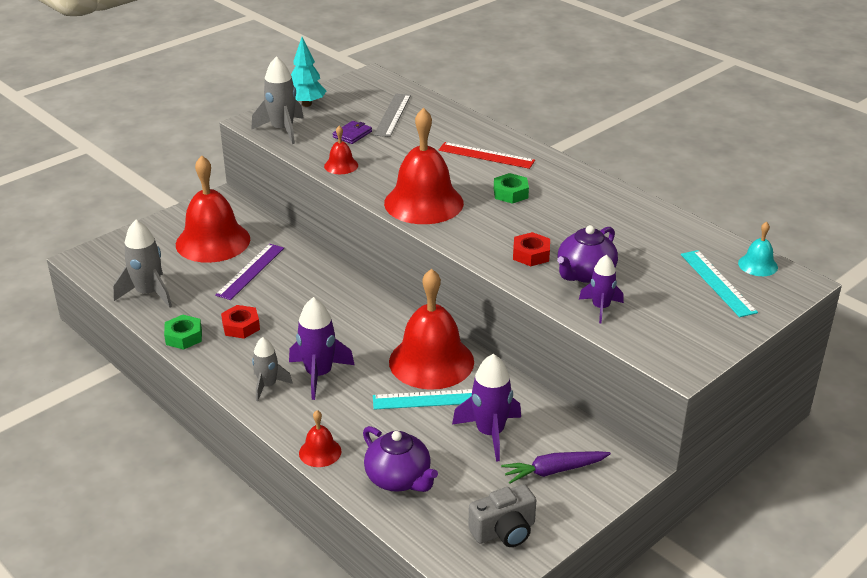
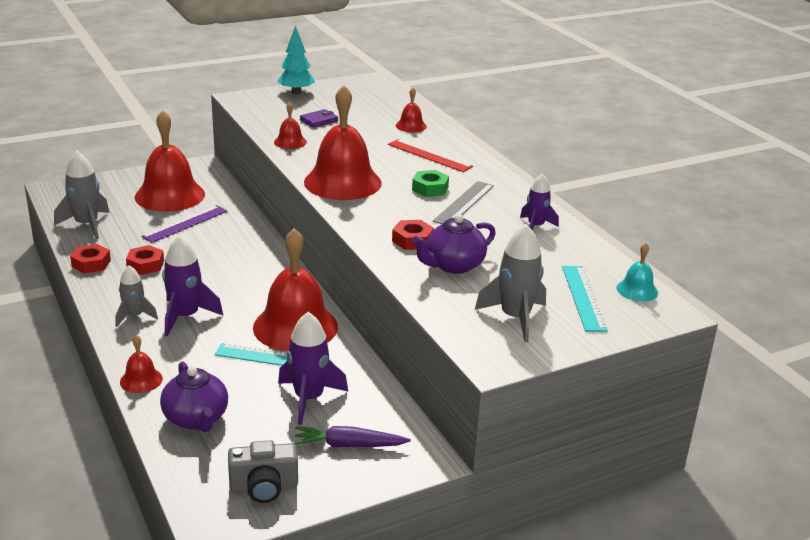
camera: 15 degrees right, 5 degrees down
(184, 337) = (91, 263): green nut -> red nut
(282, 130) = (260, 108): grey rocket -> grey rocket (515, 318)
(392, 115) = (366, 111): grey ruler -> grey ruler (464, 203)
(446, 124) = (411, 126): none -> red bell
(600, 308) = (448, 296): purple rocket -> purple rocket (535, 226)

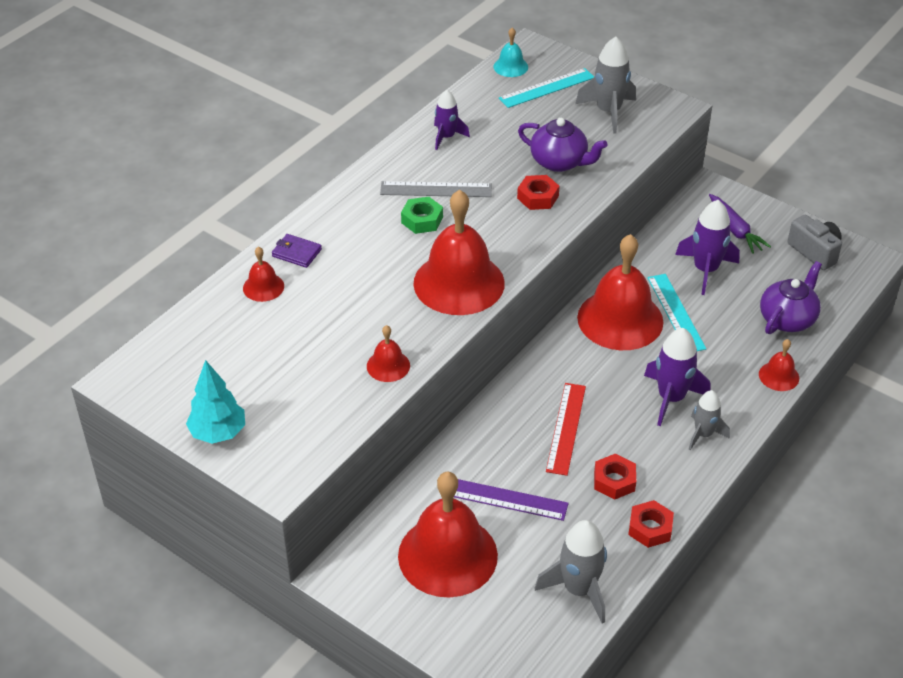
camera: 115 degrees left, 15 degrees up
(319, 120) = (303, 369): purple wallet -> purple wallet (296, 253)
(429, 155) = (339, 246): red ruler -> red ruler (566, 428)

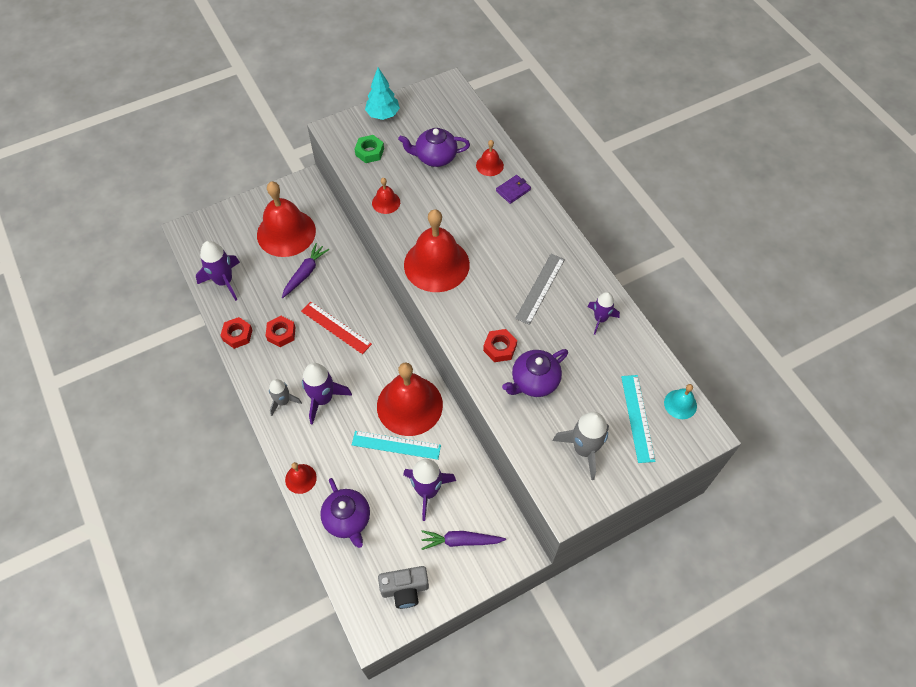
camera: 115 degrees right, 15 degrees up
(277, 345) = (435, 157): none -> purple teapot
(422, 220) = (511, 268): green nut -> green nut (369, 152)
(504, 499) = (305, 273): purple ruler -> purple carrot
(579, 589) = (224, 281): grey rocket -> purple rocket

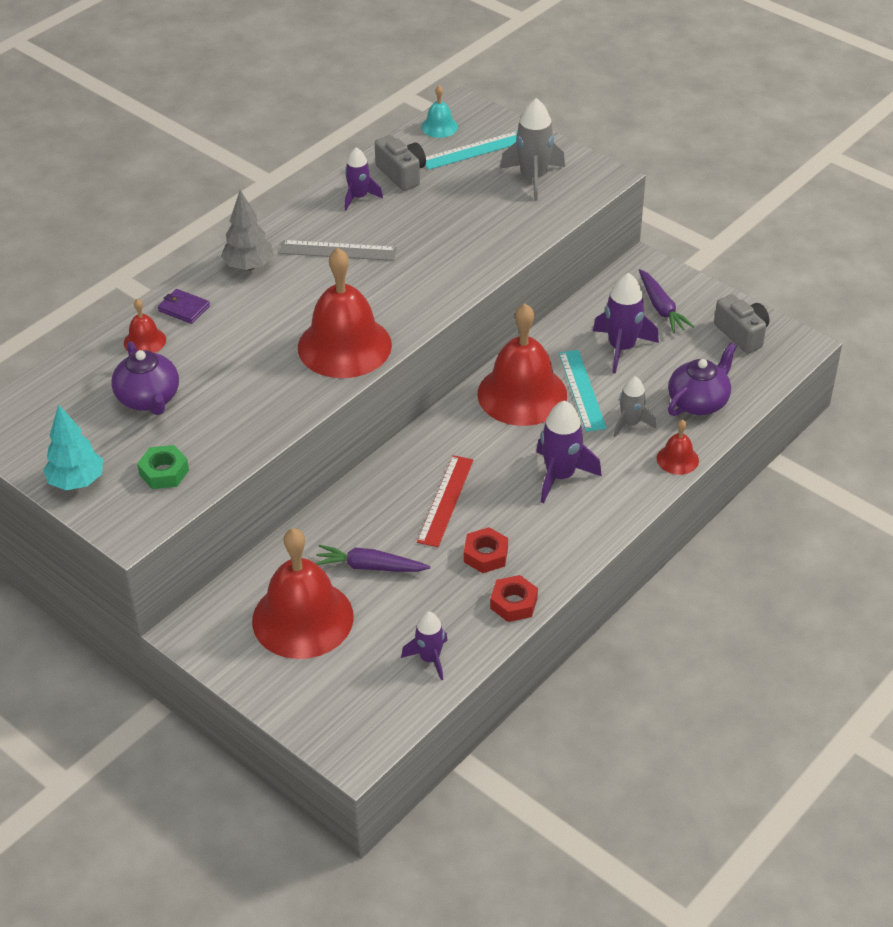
camera: 110 degrees left, 15 degrees down
(224, 281) = (430, 658): purple rocket -> purple rocket, size x0.64
(283, 401) = (587, 514): grey rocket -> grey rocket (630, 423)
(386, 202) = (258, 424): red bell -> none
(500, 348) = (442, 263): red nut -> none
(534, 381) = (472, 228): purple teapot -> none
(543, 233) = (249, 266): none -> grey tree
(621, 356) = (402, 174): none -> grey camera

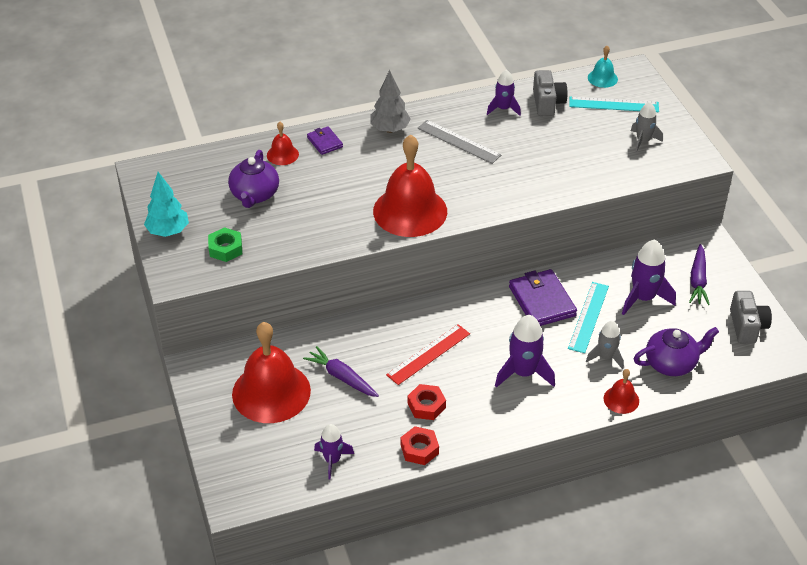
camera: 30 degrees right, 0 degrees up
(522, 394) = (542, 301): red bell -> purple wallet
(533, 178) = (643, 141): grey rocket -> grey rocket, size x0.64

